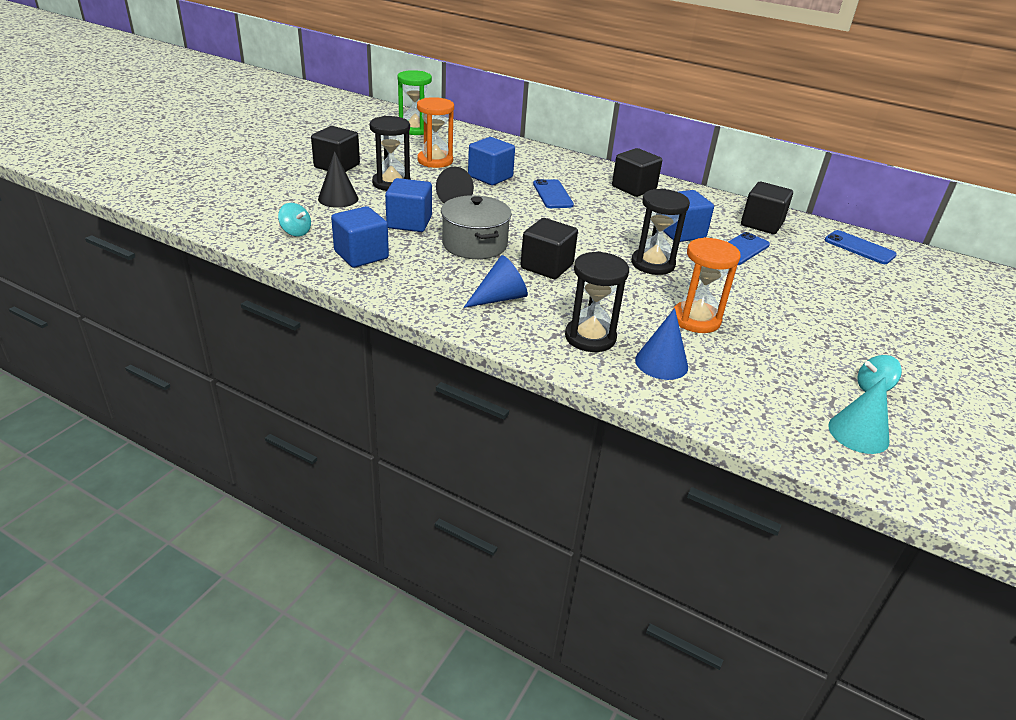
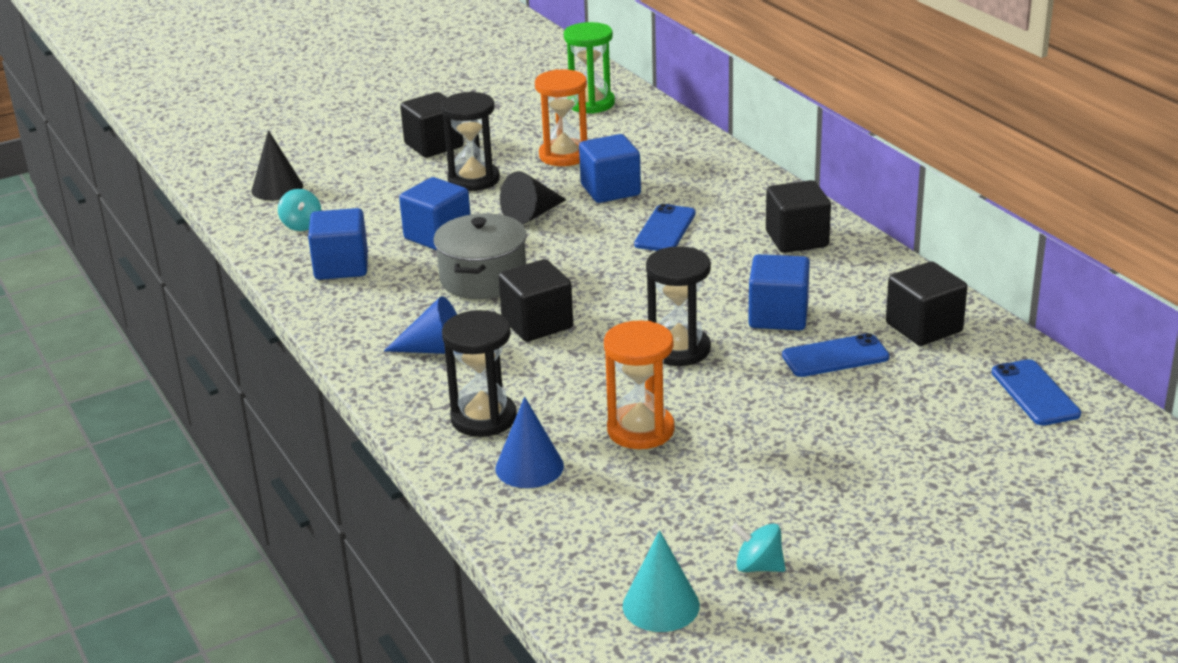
camera: 35 degrees right, 5 degrees down
(338, 198) = (390, 190): black cone -> black cone (277, 188)

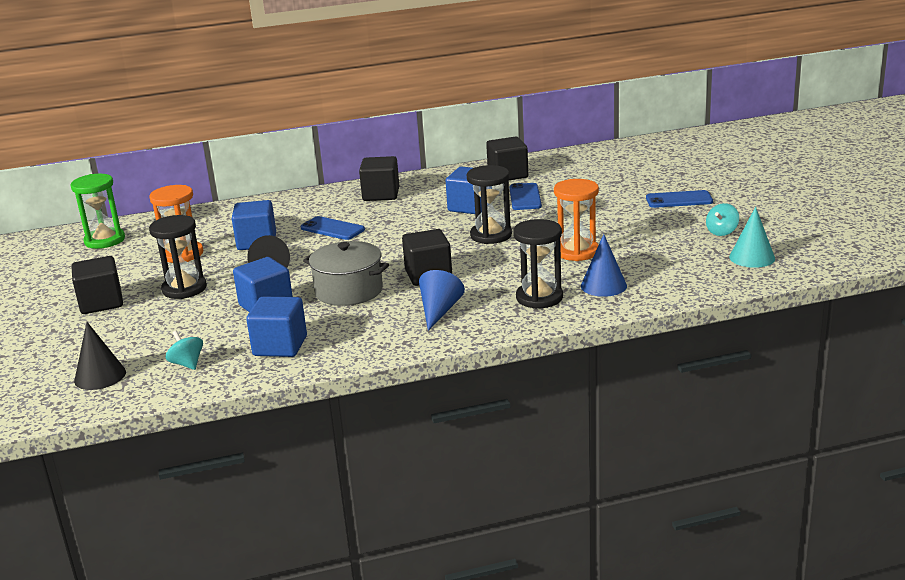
camera: 75 degrees left, 5 degrees down
(301, 225) = (187, 364): turquoise spinning top -> turquoise spinning top turned 120 degrees counterclockwise
(1035, 393) = (587, 159): blue phone -> blue phone (679, 200)

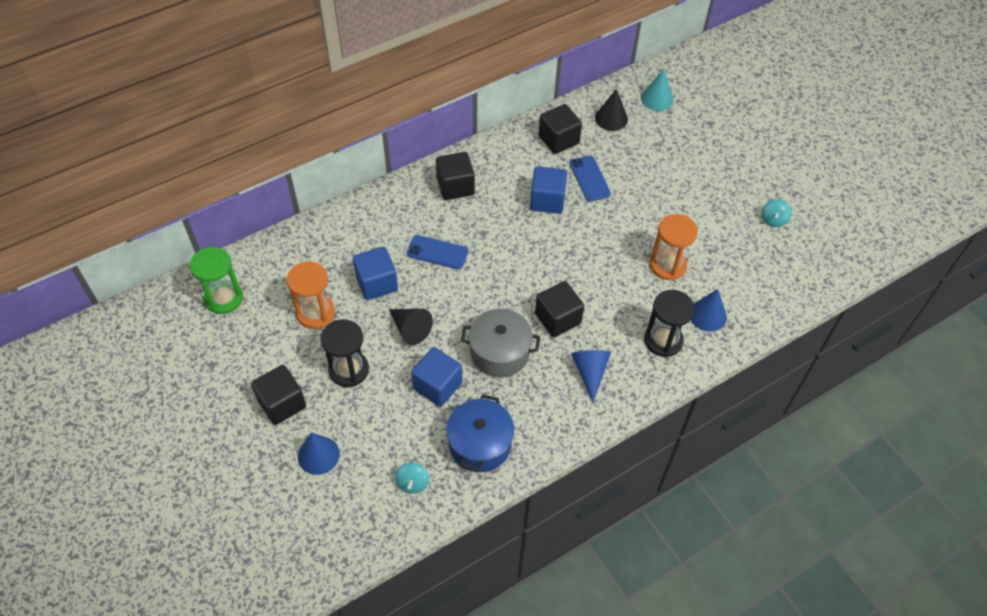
camera: 20 degrees left, 30 degrees up
(100, 376) = (345, 513): black cone -> black cone (611, 118)
(107, 337) = (318, 455): none -> blue cone
(187, 364) = (413, 483): turquoise spinning top -> turquoise spinning top turned 120 degrees counterclockwise
(280, 346) = (480, 444): blue cube -> blue pot
(491, 235) = (585, 247): black hourglass -> none
(679, 200) = (722, 170): blue phone -> none
(752, 257) = (808, 257): turquoise cone -> turquoise cone (657, 99)

